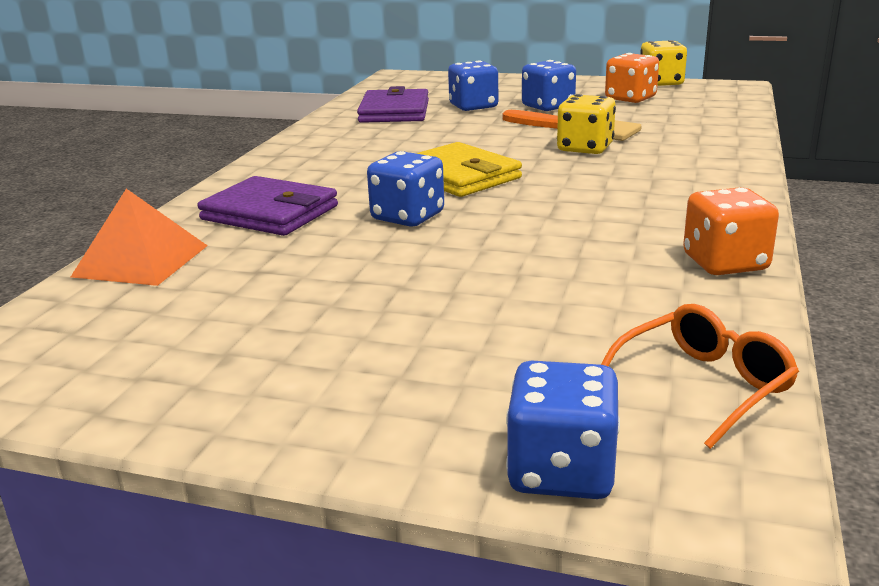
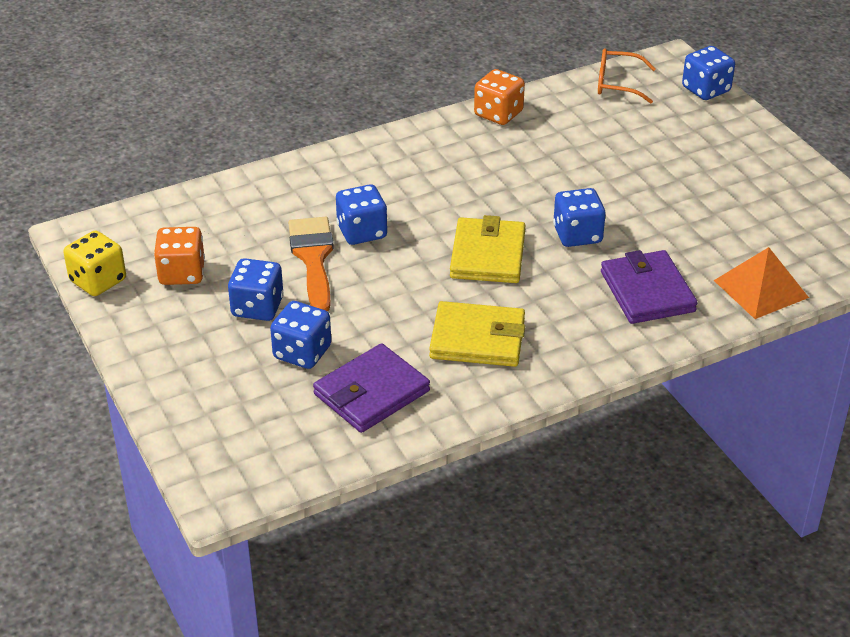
camera: 135 degrees left, 15 degrees up
(371, 145) = (477, 339): none -> yellow wallet
(585, 148) = (362, 232): yellow dice -> blue dice

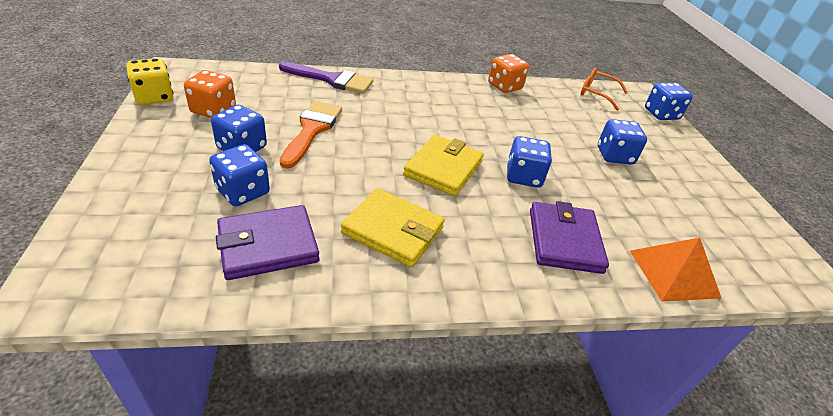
camera: 15 degrees right, 0 degrees up
(281, 180) = (332, 79): none -> purple brush
(362, 232) = (360, 124): blue dice -> blue dice (614, 156)

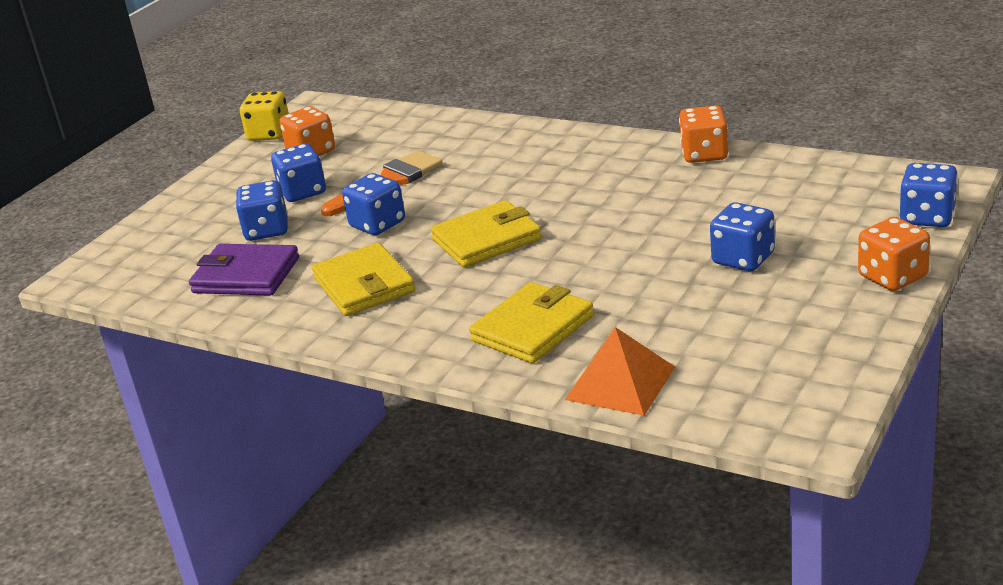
camera: 45 degrees right, 10 degrees down
(332, 79) = (472, 128): purple brush -> none
(523, 176) = (573, 262): blue dice -> blue dice (377, 224)
(564, 240) = (532, 328): purple wallet -> yellow wallet
(596, 93) = (852, 177): orange glasses -> none
(697, 154) = (892, 277): none -> orange dice

